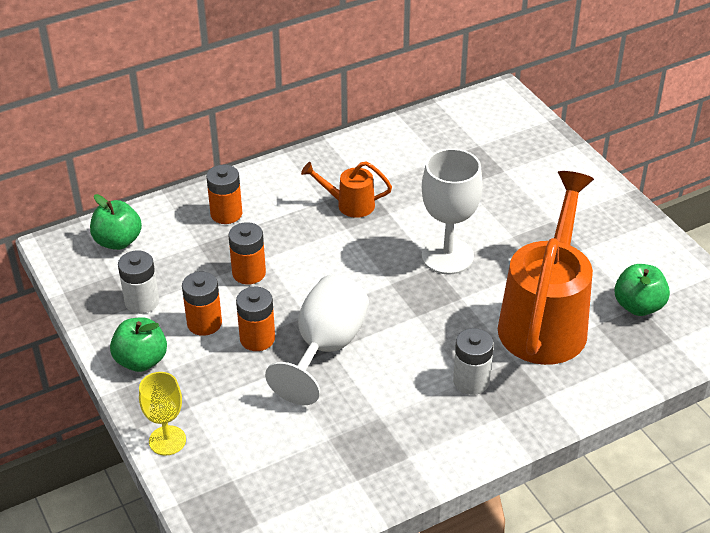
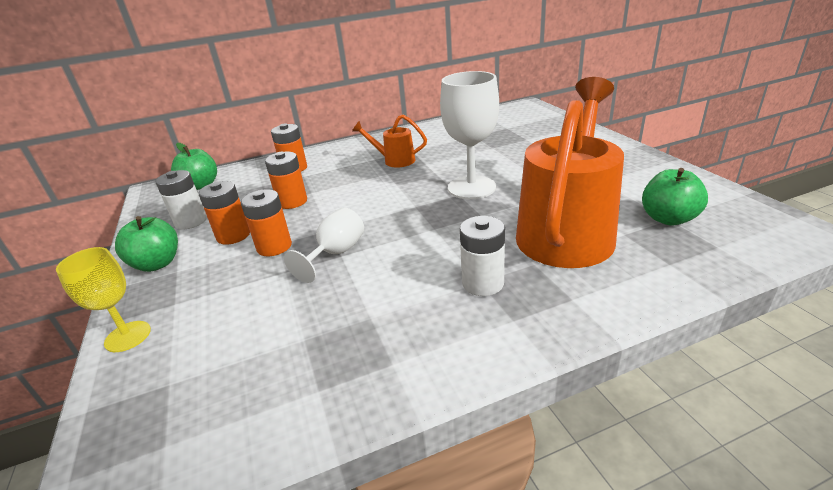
camera: 10 degrees right, 10 degrees down
(325, 348) = (336, 254): white goblet -> white goblet, size x0.62

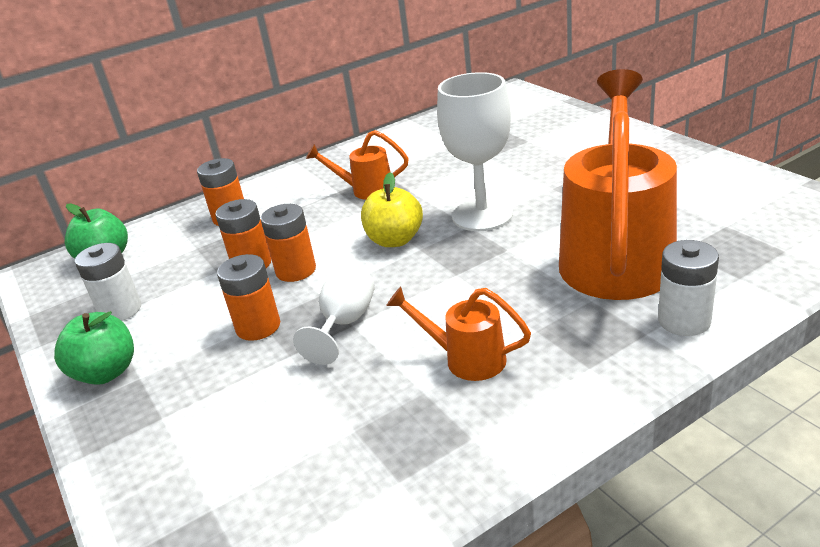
camera: 10 degrees left, 0 degrees up
(128, 336) = (122, 466): yellow goblet -> none
(233, 235) = (193, 320): orange battery -> orange battery (296, 270)
(399, 198) = (395, 240): none -> yellow apple
(415, 296) = (466, 359): none -> orange watering can
(483, 283) = (540, 331): white battery -> white battery (684, 321)
(668, 219) = (725, 225): green apple -> none

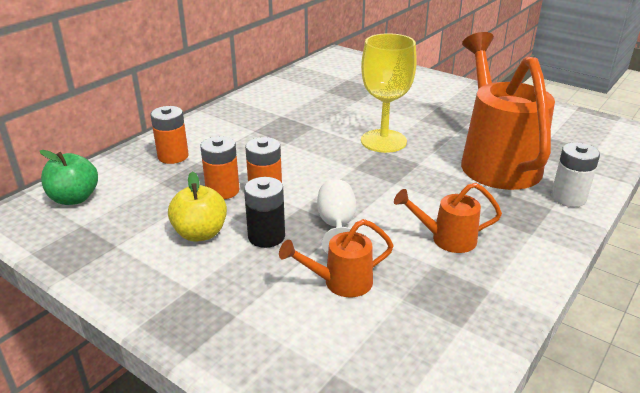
camera: 25 degrees left, 0 degrees up
(106, 372) = (154, 289): green apple -> none
(120, 310) = (126, 238): white battery -> none
(258, 326) = (266, 236): orange battery -> black battery
(366, 190) = (278, 128): orange watering can -> orange watering can (341, 282)
(395, 240) = (330, 163): yellow apple -> yellow apple (200, 233)
(482, 215) = (383, 141): white goblet -> yellow goblet

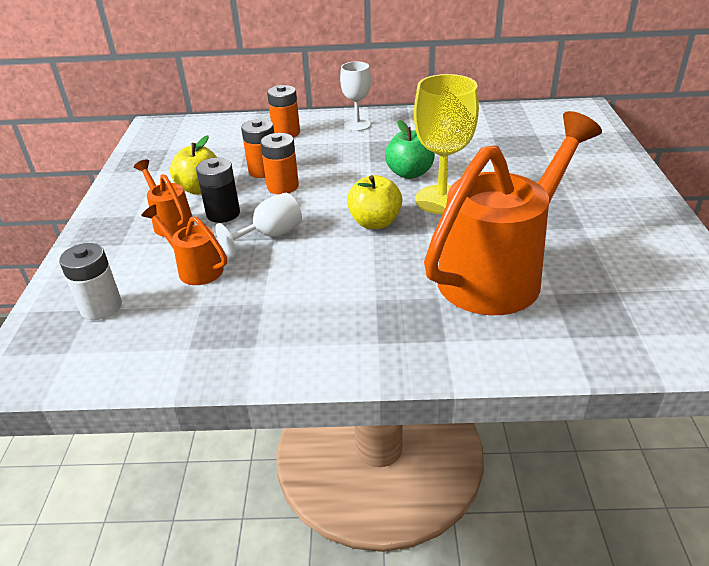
camera: 55 degrees right, 5 degrees up
(74, 198) = (194, 132): green apple -> green apple (409, 173)
(219, 124) = (357, 125): none -> white goblet
(379, 176) = (375, 222): none -> yellow apple
(447, 239) = (311, 295): orange watering can -> orange watering can (171, 222)
(568, 198) = (484, 346): white battery -> white battery (101, 307)

